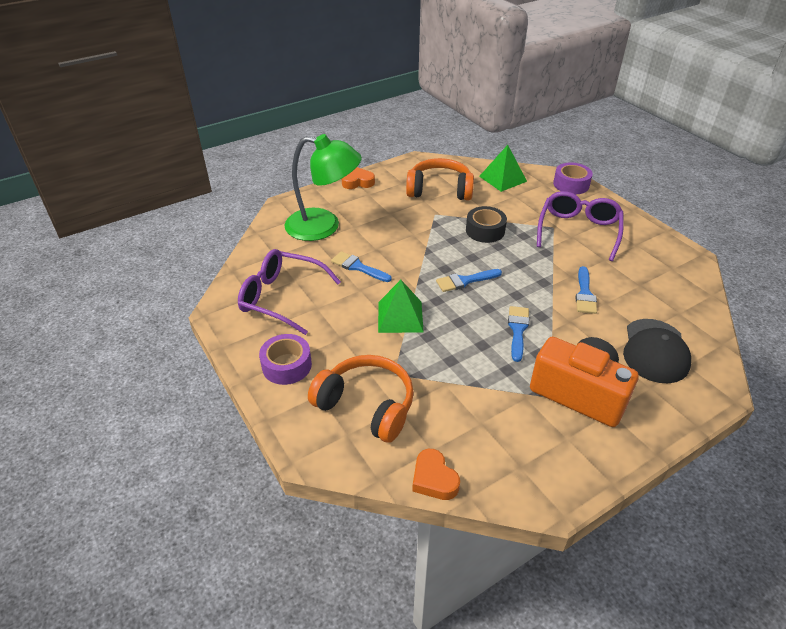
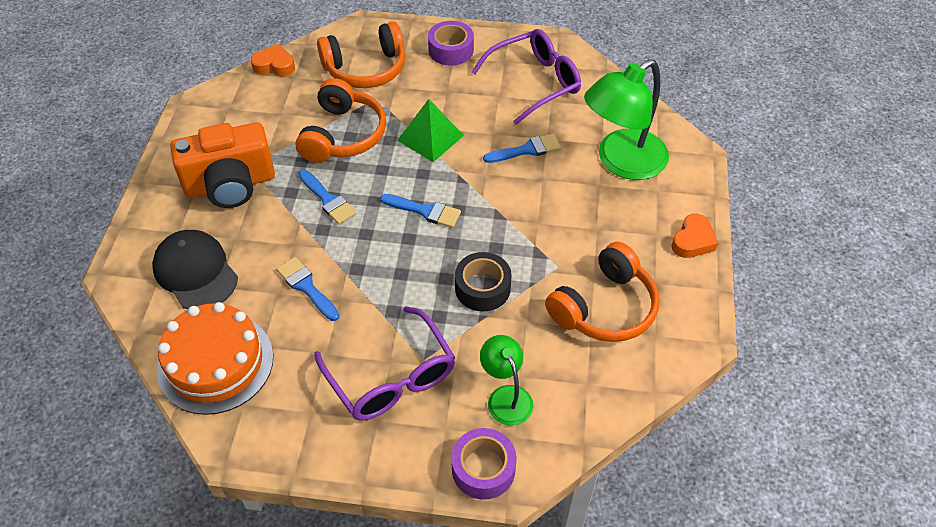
camera: 130 degrees right, 10 degrees up
(454, 365) = (343, 135): none -> orange headphones
(465, 281) = (425, 211): blue brush -> blue brush turned 90 degrees clockwise
(502, 178) = (570, 397): green pyramid -> none
(531, 194) = (506, 396): none -> green lamp
(676, 295) = (215, 363): none -> orange cake

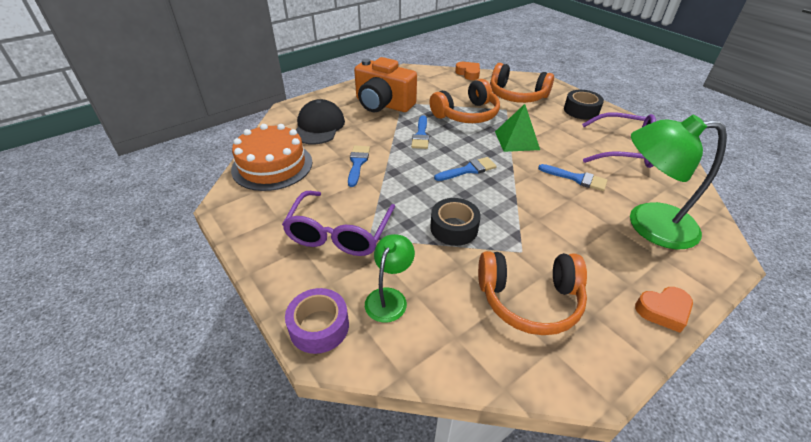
camera: 45 degrees right, 10 degrees down
(425, 211) = (468, 170): blue brush -> blue brush turned 90 degrees counterclockwise
(451, 50) = (581, 110): purple tape -> black tape

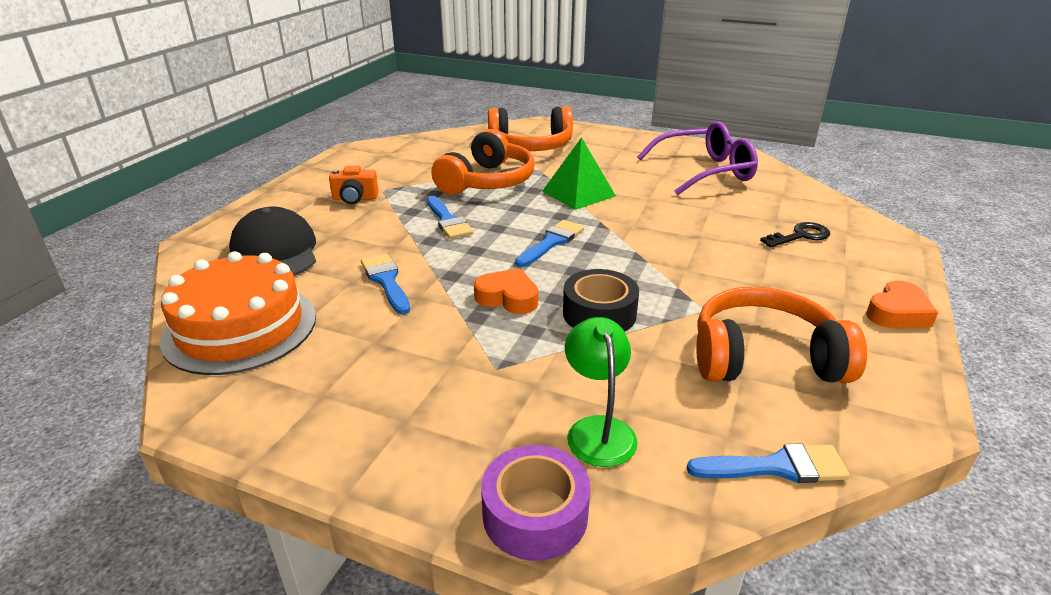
camera: 30 degrees left, 10 degrees down
(339, 233) = (445, 378): purple glasses -> none
(383, 104) = (355, 198): orange camera -> orange camera, size x0.46
(468, 73) = (444, 136): orange heart -> orange heart (508, 298)
(529, 299) = (764, 358): orange headphones -> orange headphones turned 150 degrees counterclockwise
(576, 178) = (685, 214): blue brush -> blue brush (776, 467)
(581, 110) = (620, 144): black tape -> none
(648, 224) = (800, 236): green lamp -> black key

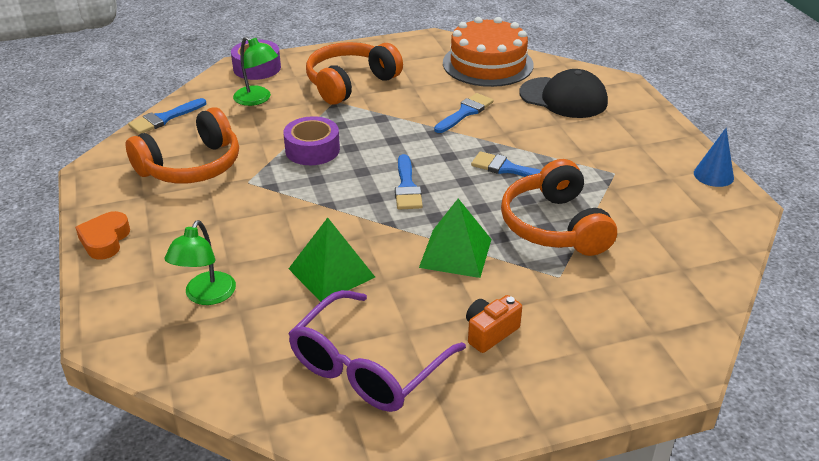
camera: 140 degrees right, 5 degrees up
(329, 165) = (713, 175): none -> blue cone
(355, 198) = (612, 155): orange camera -> orange camera (490, 333)
(386, 281) = (465, 112): blue brush -> blue brush turned 75 degrees counterclockwise
(508, 298) = (379, 135): orange heart -> none
(530, 146) = (609, 309): orange headphones -> orange headphones (350, 83)
(599, 314) = (312, 150): black tape -> purple tape
(684, 215) = (331, 272): none -> green pyramid
(800, 236) = (206, 296): black key -> green lamp

